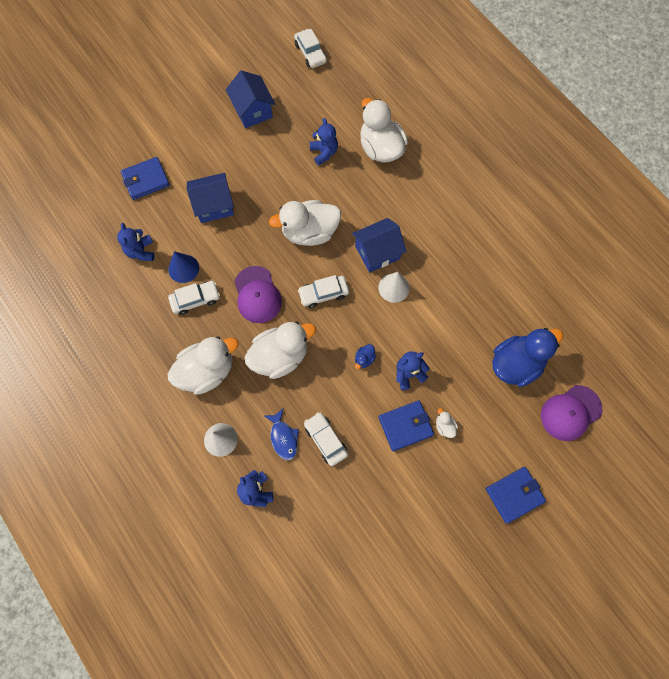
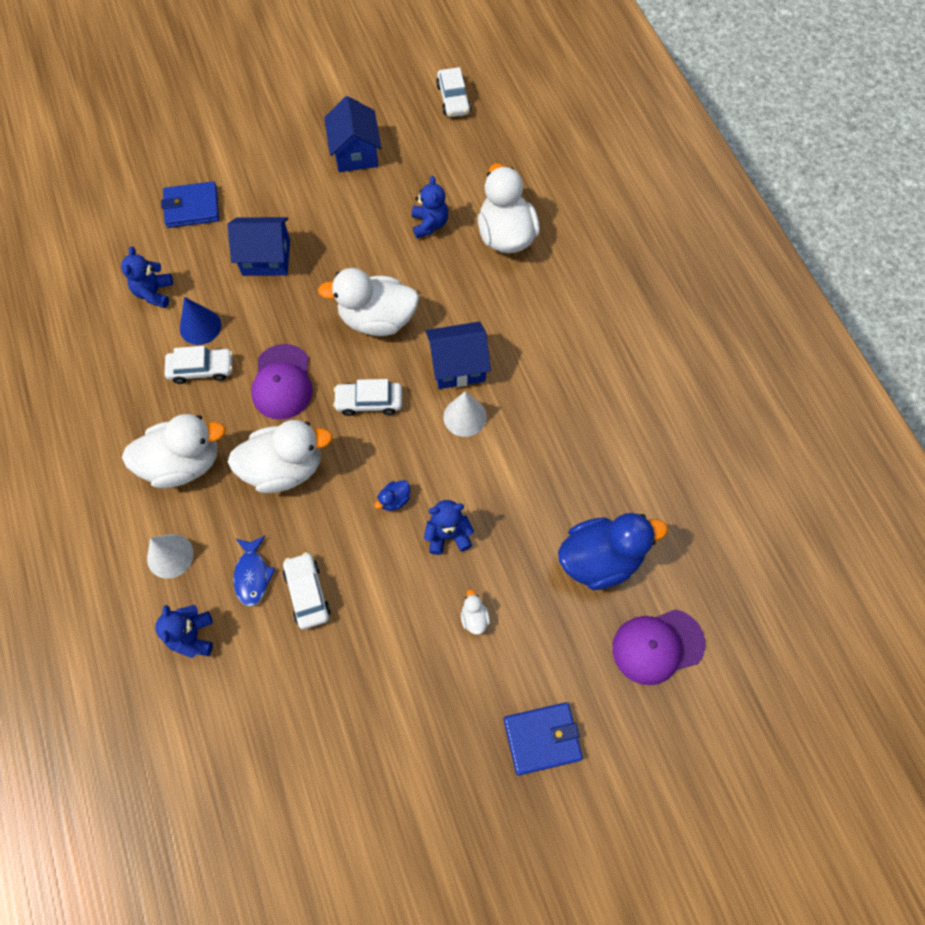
camera: 15 degrees right, 5 degrees down
(405, 426) = (421, 603): blue wallet -> none

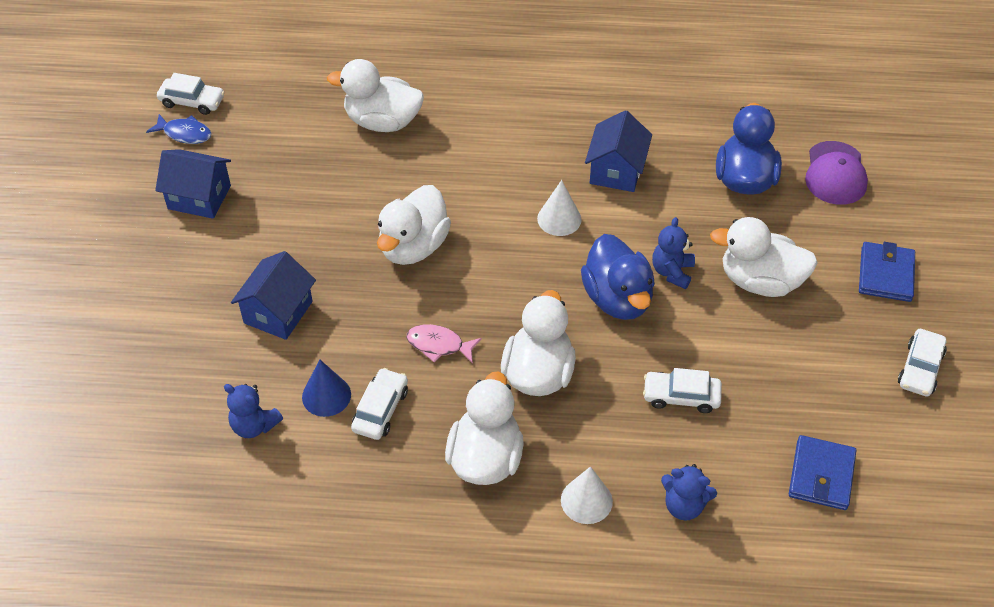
camera: 65 degrees left, 15 degrees down
(192, 207) = (163, 358): blue wallet -> blue wallet (821, 475)
(252, 575) = (641, 435): blue fish -> blue fish (184, 133)
(282, 382) = (439, 345): purple cap -> pink fish
(369, 402) = (502, 283): white car -> white car (920, 368)
(394, 500) = (617, 299): blue duck -> blue duck, size x2.47
(429, 224) = (330, 171): blue teddy bear -> none
(458, 366) = (502, 205): blue house -> blue house (616, 171)
(474, 618) = (760, 281): white duck -> white duck, size x2.47

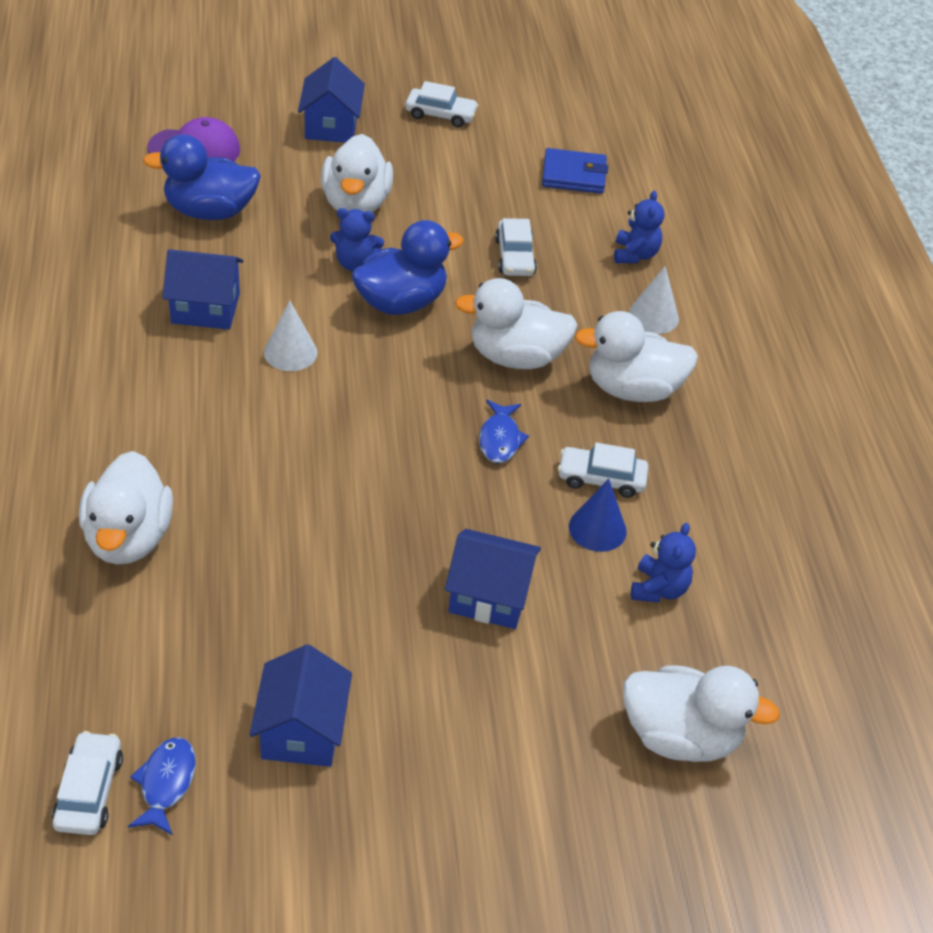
camera: 105 degrees left, 5 degrees down
(413, 246) = (356, 478): white duck -> white duck (680, 736)
(439, 345) = (500, 439): pink fish -> blue fish
(885, 274) = (331, 126): blue wallet -> blue house

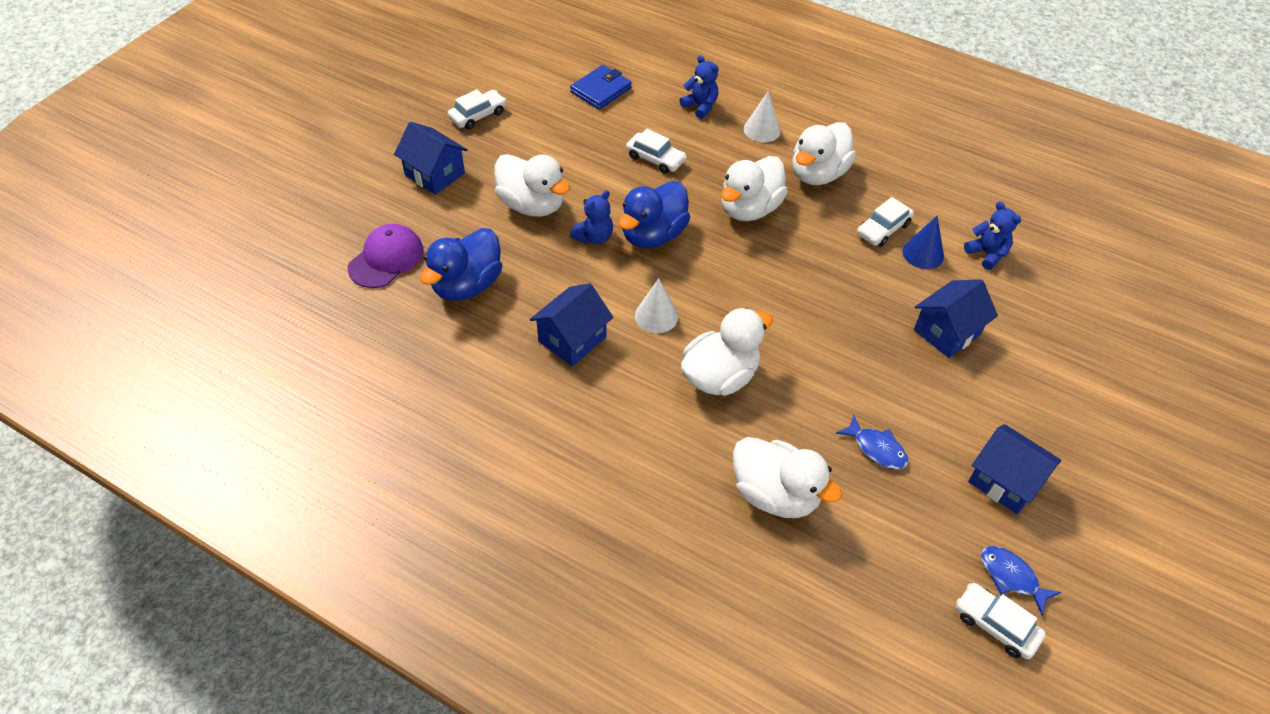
camera: 50 degrees left, 5 degrees up
(401, 302) = (653, 235): blue duck -> blue duck turned 150 degrees counterclockwise
(500, 439) = (817, 255): blue fish -> blue fish (876, 448)
(680, 736) = (1100, 307): white duck -> white duck (720, 376)

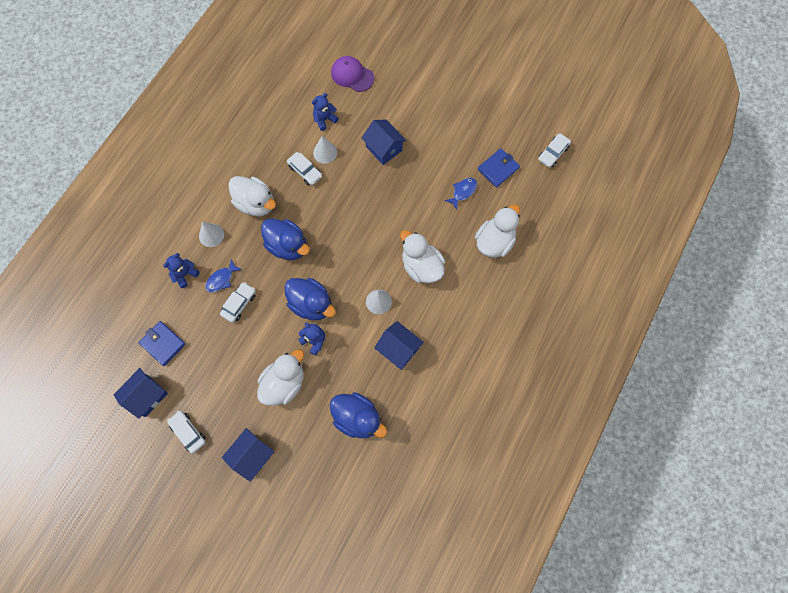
camera: 90 degrees left, 20 degrees up
(386, 259) = (335, 476): purple cap -> purple cap (352, 75)
(749, 209) = (288, 246): white duck -> blue duck
(923, 253) = (325, 152): blue cone -> white cone
(937, 513) = (498, 169): none -> blue wallet
(1004, 481) = (477, 137): blue house -> blue house (147, 396)
(1011, 577) = (528, 143): blue fish -> blue fish (222, 279)

